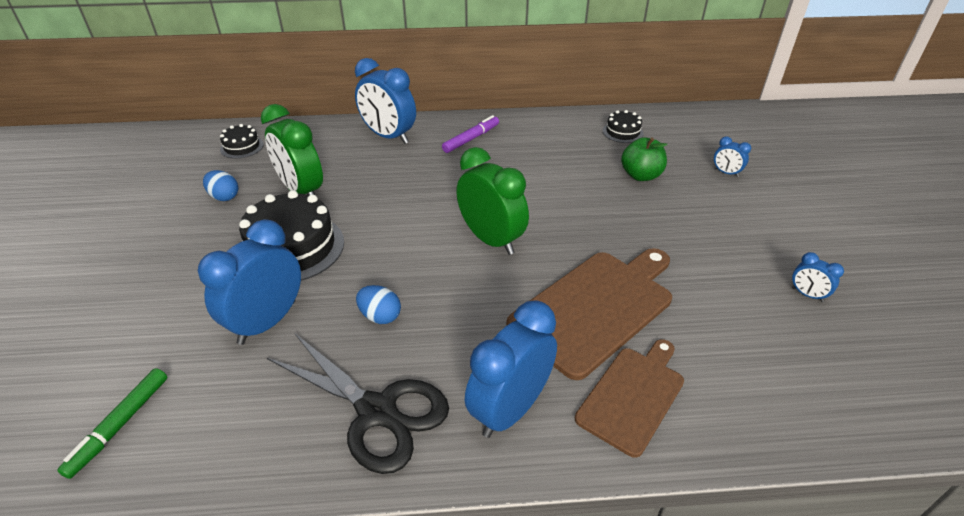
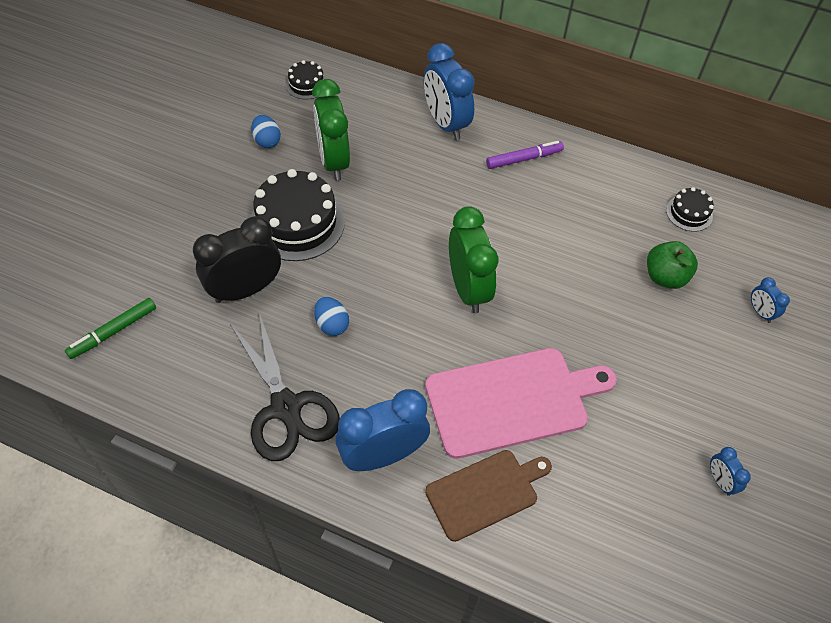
camera: 25 degrees right, 15 degrees up
(267, 322) = (245, 290): blue clock -> black clock
(595, 308) = (512, 400): brown cutting board -> pink cutting board

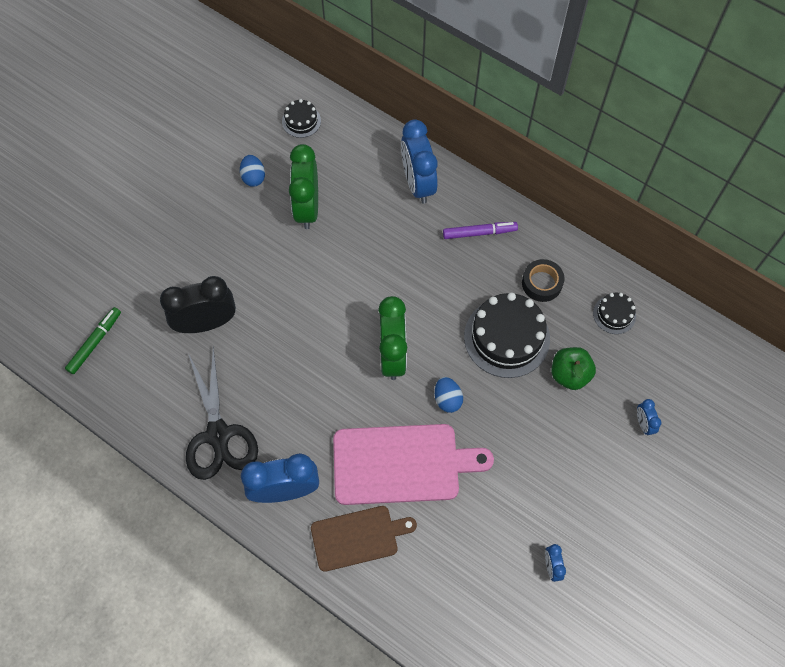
camera: 15 degrees right, 10 degrees up
(113, 331) = (95, 342): green marker -> green marker turned 150 degrees clockwise
(297, 223) = (262, 265): black cake -> black cake (506, 337)
(332, 324) = (270, 368): blue egg -> blue egg (447, 399)
(604, 195) = (542, 283): none -> black tape

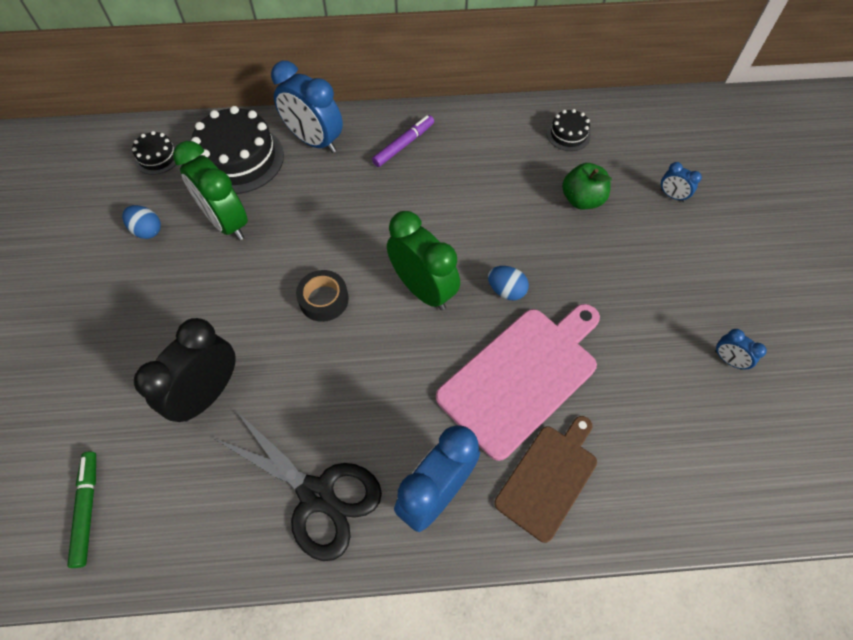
camera: 40 degrees left, 5 degrees down
(506, 337) = (505, 207): black cake -> black cake (239, 159)
(542, 283) = (491, 149): black tape -> black tape (324, 299)

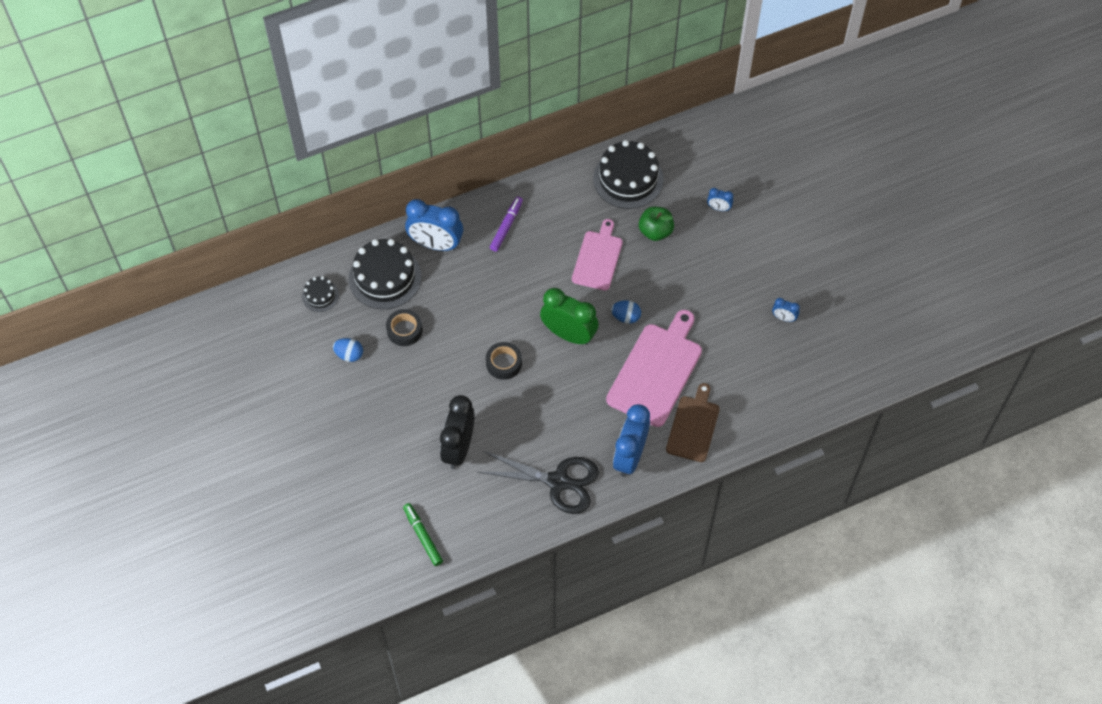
camera: 20 degrees left, 0 degrees up
(226, 222) = (404, 330): green clock -> black tape
(498, 209) = (598, 258): none -> pink cutting board
(568, 134) = (628, 179): black cake -> black cake, size x1.99

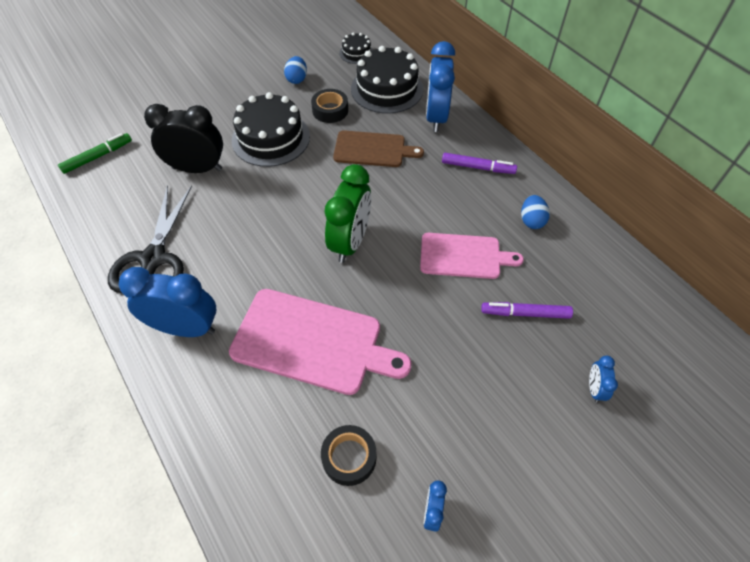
camera: 80 degrees right, 5 degrees down
(504, 363) = (303, 190): black tape -> black tape (349, 457)
(626, 317) = (387, 297): blue egg -> blue egg (531, 220)
(628, 179) = (592, 272): black cake -> black cake (271, 138)
(655, 231) = (525, 313): green apple -> purple marker
(693, 426) = (232, 399): brown cutting board -> brown cutting board (373, 149)

